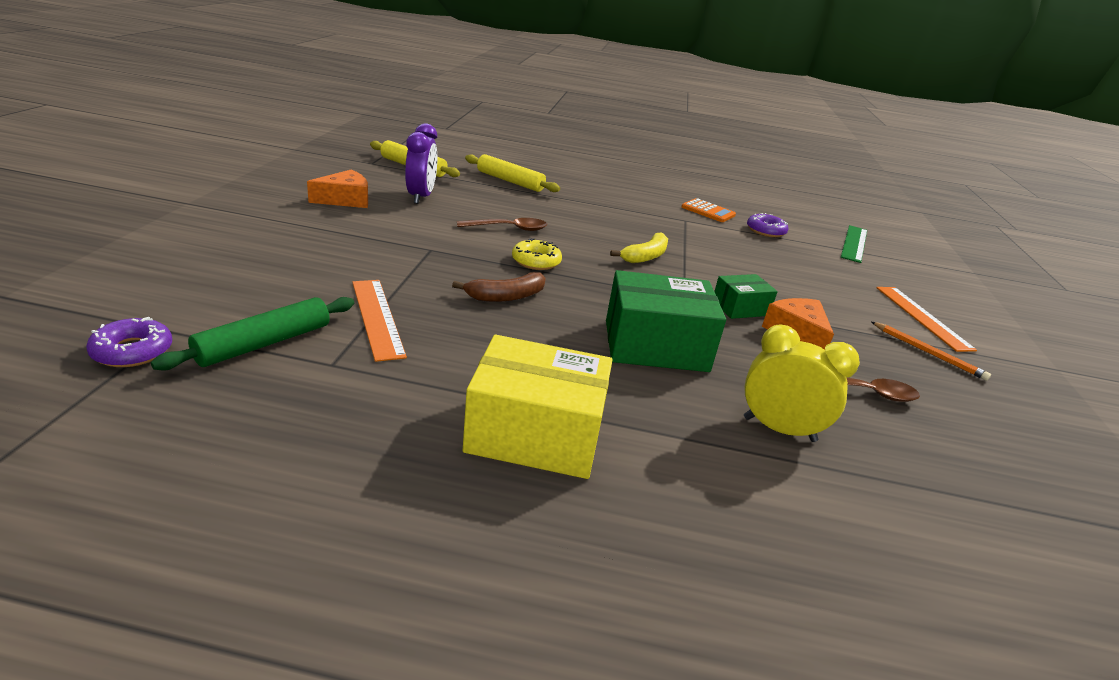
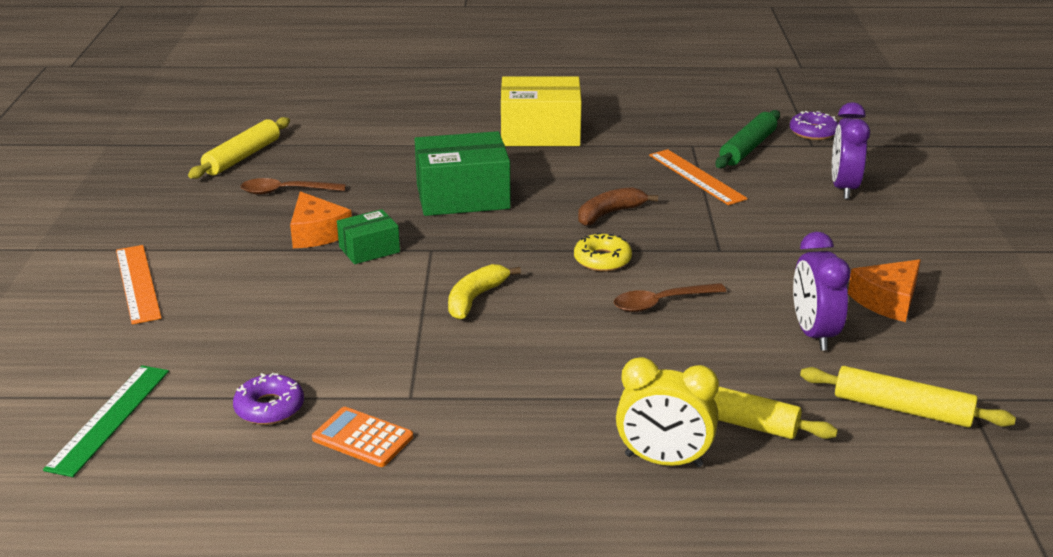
camera: 175 degrees right, 0 degrees up
(233, 273) = (843, 188): none -> purple clock
(779, 429) = (373, 158): yellow clock -> yellow clock (663, 461)
(928, 353) = (179, 239): orange pencil -> none
(968, 469) = (242, 157): none -> yellow rolling pin

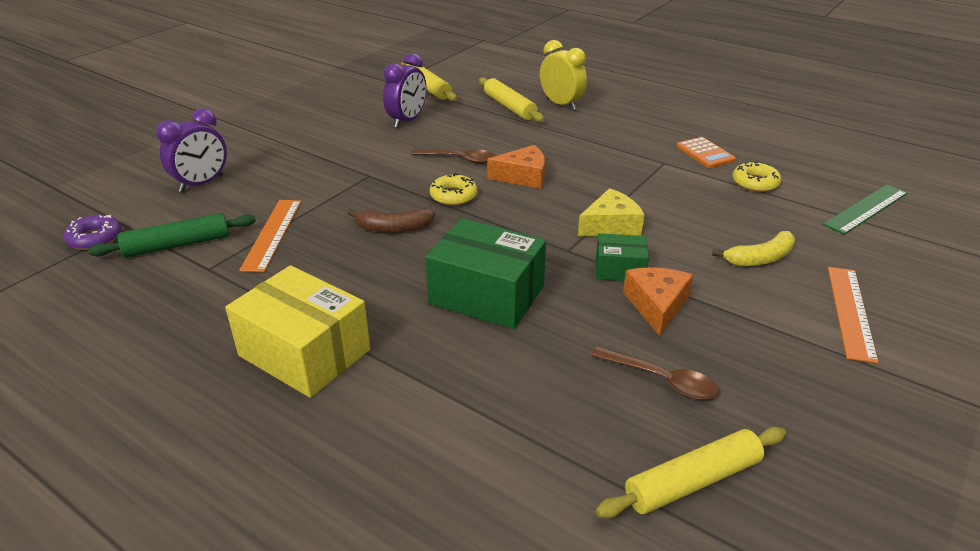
camera: 145 degrees left, 5 degrees up
(269, 407) = (755, 183): purple donut -> yellow donut
(410, 286) = (611, 225): none -> yellow cheese
(475, 298) = (572, 201): yellow banana -> yellow banana (760, 258)
(887, 300) = (339, 120): orange cheese -> orange cheese (523, 176)

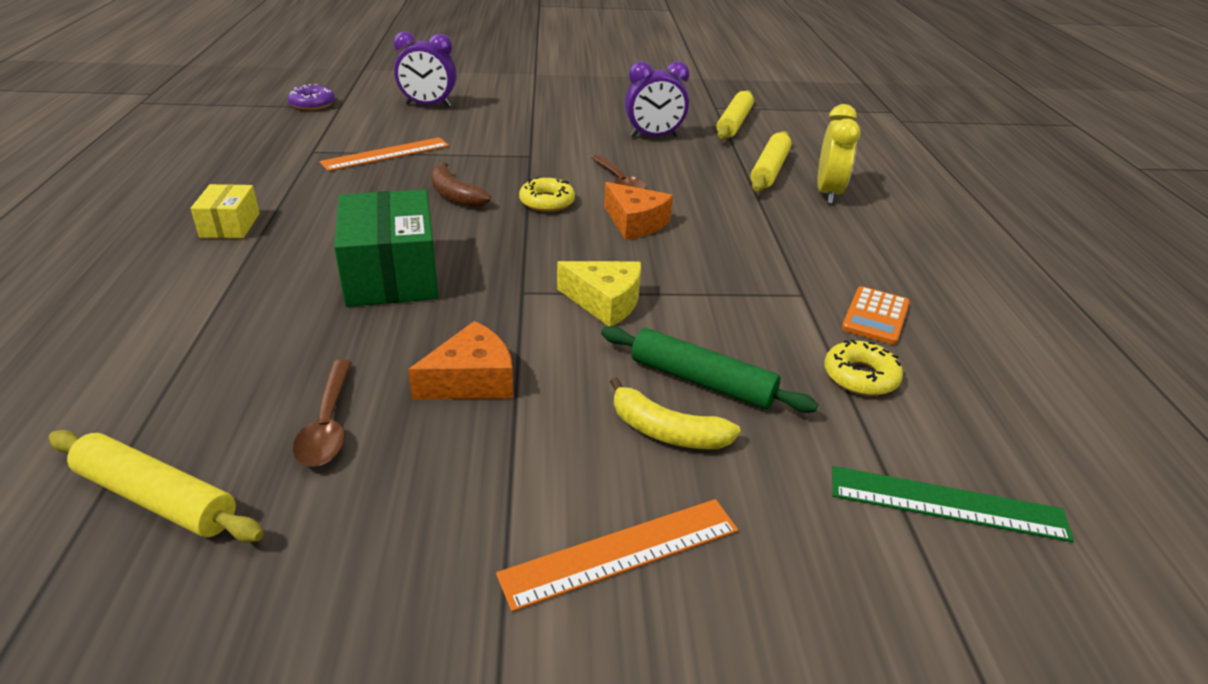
camera: 50 degrees right, 0 degrees up
(177, 245) = (333, 130): green rolling pin -> green rolling pin (702, 381)
(304, 353) = (230, 225): yellow box -> yellow box, size x0.54
(619, 269) = (520, 334): green box -> none

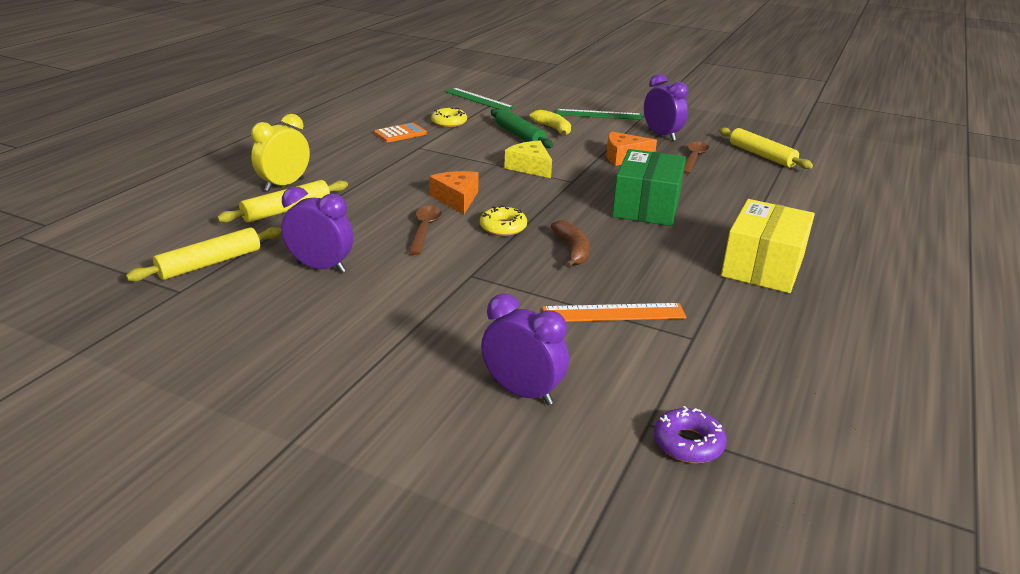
camera: 150 degrees left, 5 degrees down
(230, 225) = (763, 266): yellow box -> yellow box, size x1.87
(419, 502) = (662, 135): none -> purple clock
(621, 552) = (598, 114): orange ruler -> green ruler

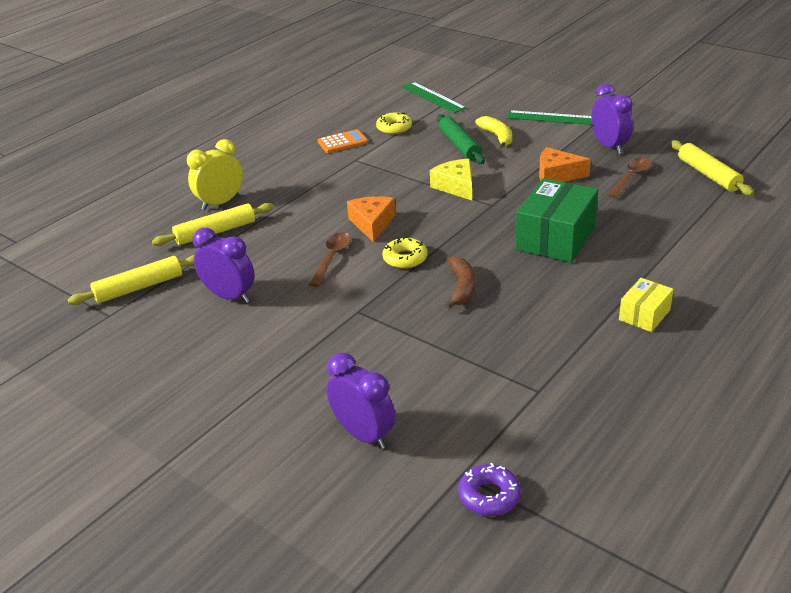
camera: 15 degrees right, 5 degrees up
(613, 313) = (474, 359): orange ruler -> none
(763, 266) = (644, 315): yellow box -> yellow box, size x0.54

